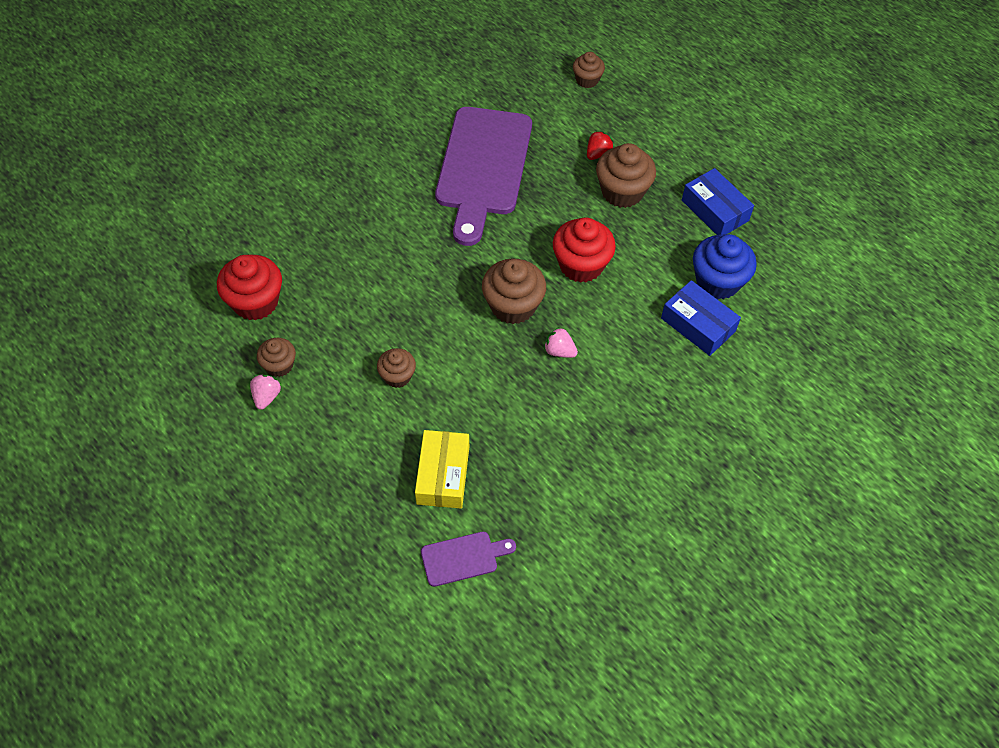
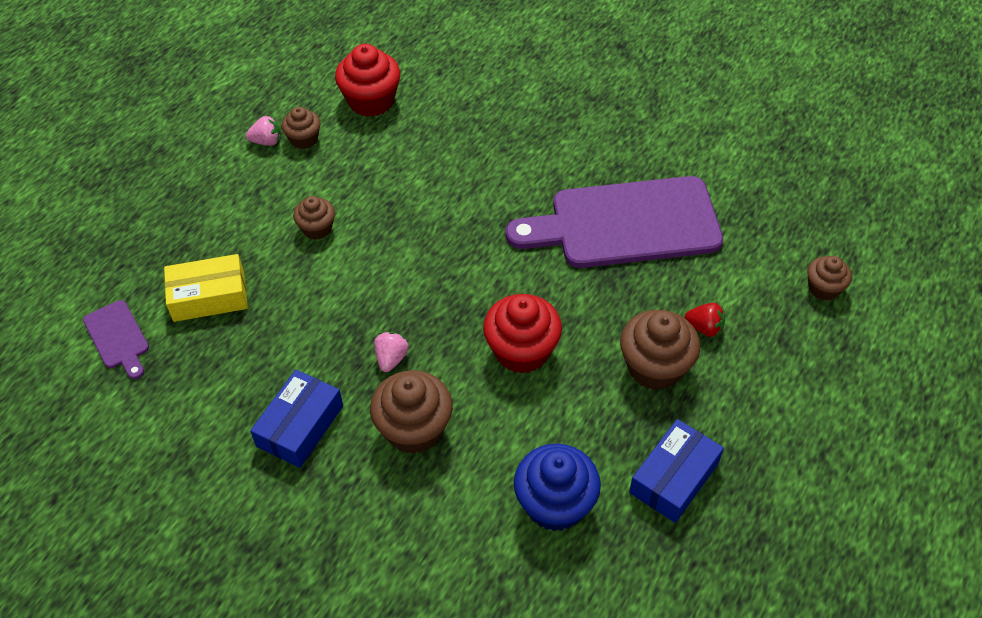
camera: 75 degrees right, 5 degrees down
(513, 306) = (439, 301): brown cupcake -> brown cupcake (414, 429)
(698, 325) = (477, 494): blue box -> blue box (300, 426)

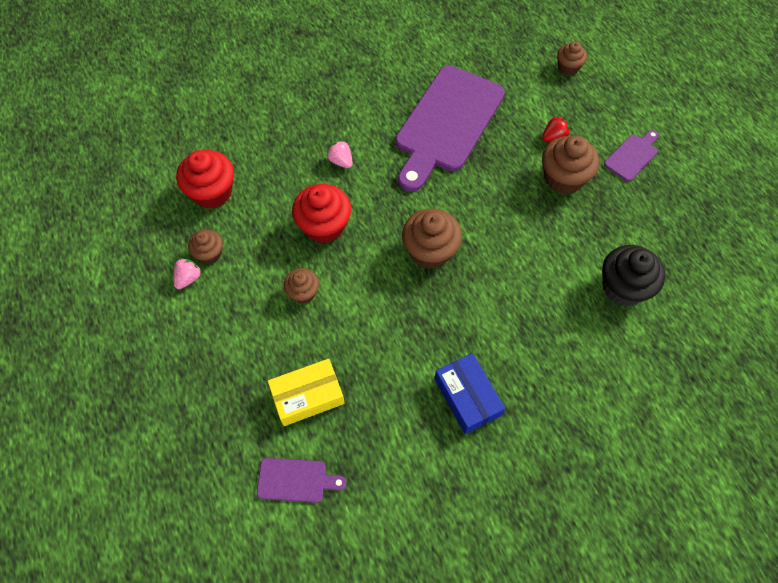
camera: 55 degrees left, 10 degrees up
(209, 296) = (307, 396): yellow box -> yellow box turned 45 degrees clockwise
(391, 358) = (452, 311): pink strawberry -> pink strawberry (341, 161)
(414, 429) = (517, 330): brown cupcake -> brown cupcake (430, 251)
(522, 351) = (501, 236): red cupcake -> red cupcake (324, 226)
(555, 504) = (623, 287): blue cupcake -> black cupcake
(674, 478) = (644, 218): blue box -> none
(756, 420) = (632, 156): none -> purple cutting board

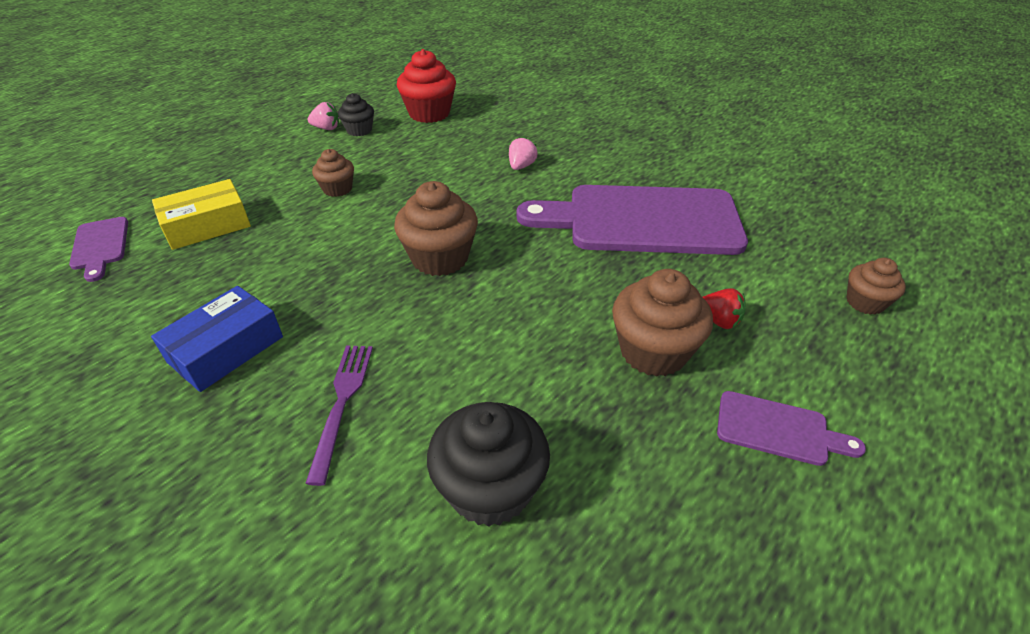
camera: 65 degrees right, 20 degrees down
(209, 253) = (359, 130): brown cupcake -> black cupcake
(307, 396) = (207, 225): yellow box -> yellow box turned 75 degrees counterclockwise
(324, 226) = (429, 179): red cupcake -> none
(541, 340) = (342, 403): none -> purple fork

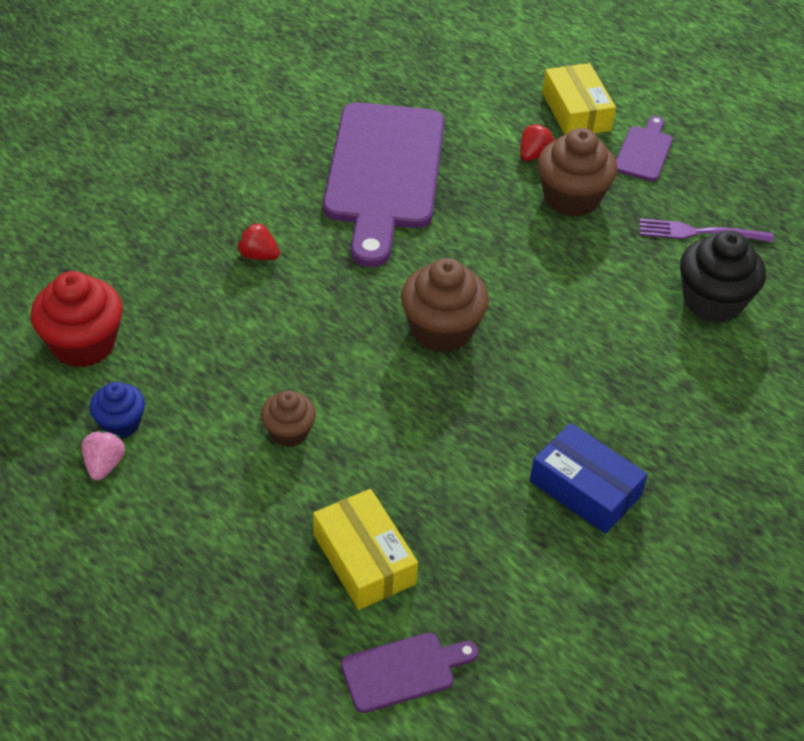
camera: 90 degrees left, 5 degrees up
(342, 403) = (643, 392): purple fork -> purple fork (699, 233)
(359, 130) = (120, 424): black cupcake -> blue cupcake
(521, 166) = (258, 255): pink strawberry -> red strawberry
(824, 360) = (576, 111): none -> yellow box
(865, 302) = (509, 71): brown cupcake -> none

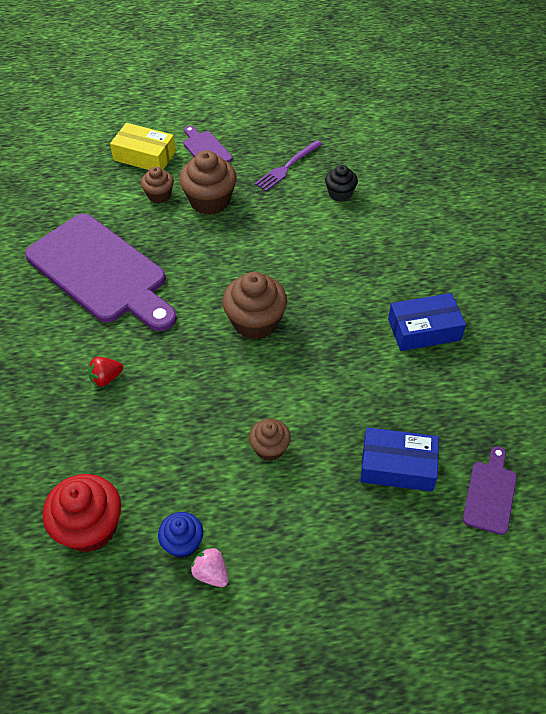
camera: 50 degrees left, 5 degrees up
(364, 559) = (397, 466): yellow box -> blue box
(534, 155) = (159, 195): red strawberry -> brown cupcake
(712, 301) = (340, 194): black cupcake -> black cupcake, size x0.58

